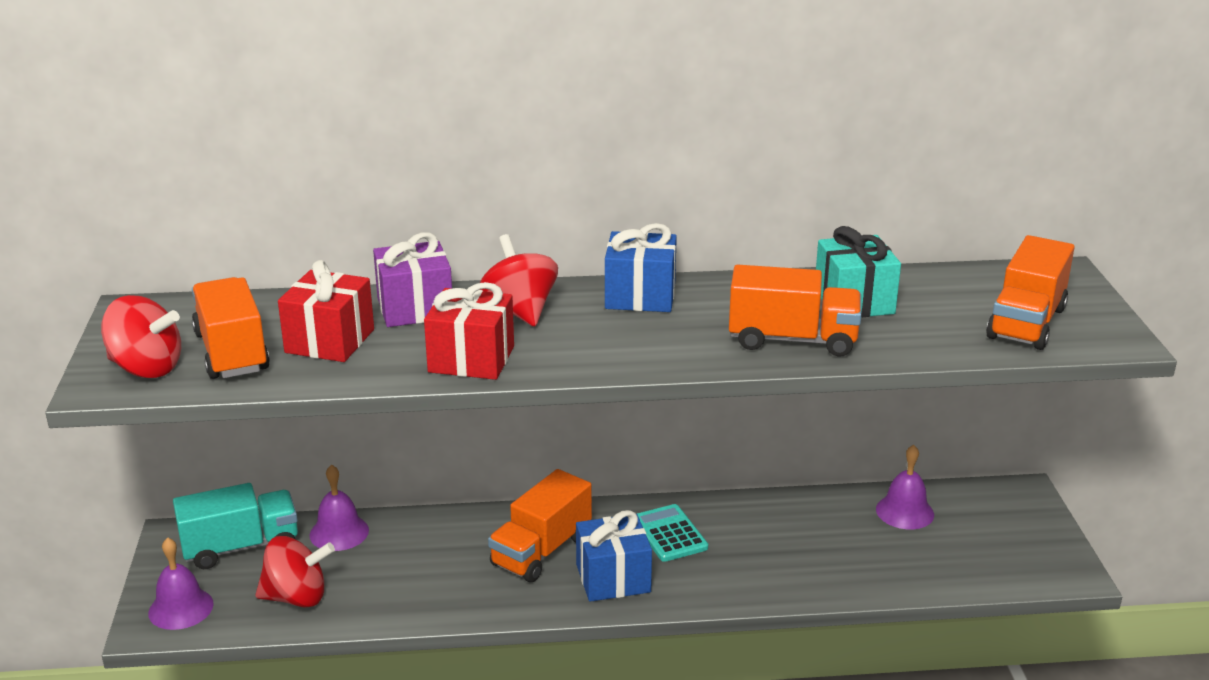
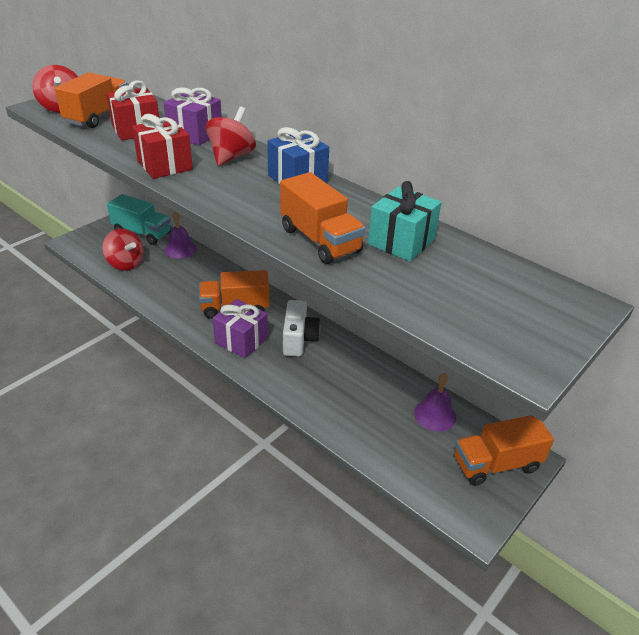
camera: 45 degrees right, 10 degrees up
(181, 608) = (88, 242): purple bell -> none
(613, 578) = (241, 340): blue gift -> purple gift
(669, 534) = (299, 339): turquoise calculator -> white camera
(1026, 323) = (484, 316): orange truck -> orange truck (496, 464)

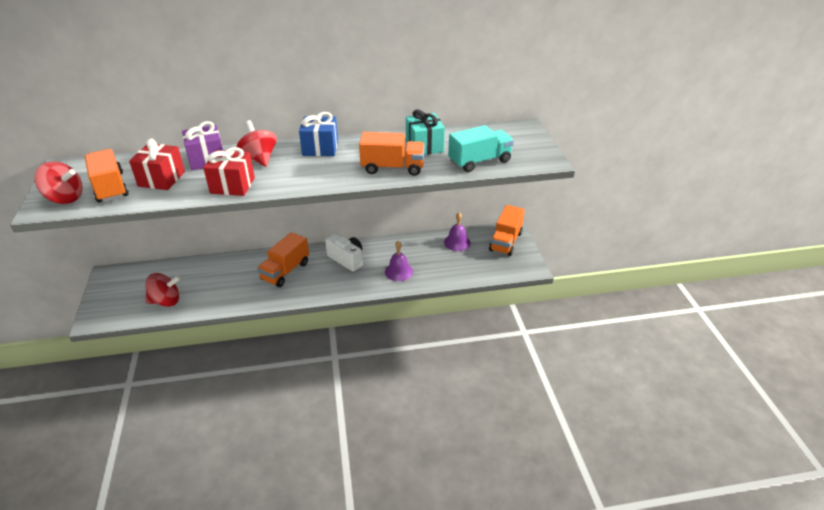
camera: 50 degrees left, 0 degrees up
(142, 233) = (139, 277): turquoise truck -> turquoise truck (479, 161)
(180, 249) = (188, 267): purple bell -> purple bell (398, 271)
(241, 340) = (319, 283): purple gift -> none

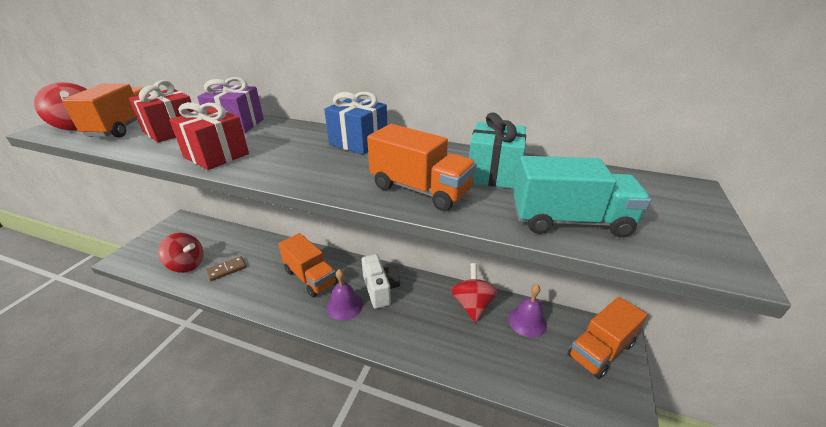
camera: 30 degrees right, 5 degrees down
(208, 291) = (227, 269): none -> brown domino
(259, 158) = (283, 136): red spinning top -> red spinning top (472, 305)
(285, 271) = (310, 277): orange truck -> orange truck turned 105 degrees counterclockwise
(398, 271) = (426, 332): purple bell -> purple bell (344, 306)

